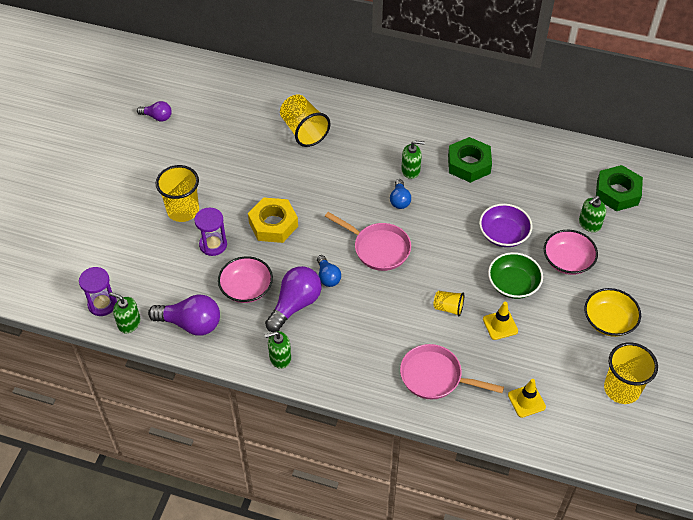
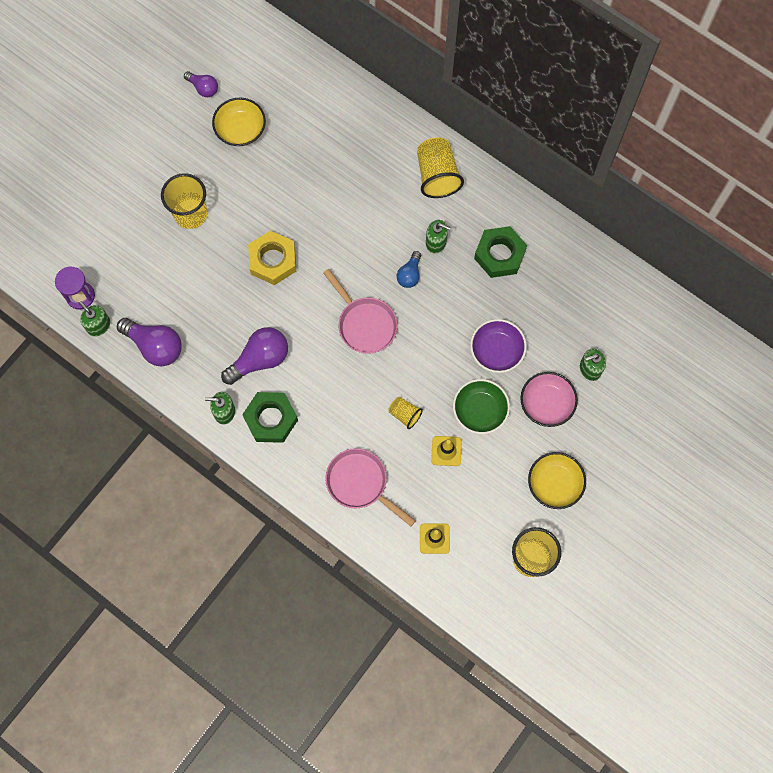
camera: 20 degrees right, 20 degrees up
(202, 137) = (240, 129): none -> yellow bowl
(213, 245) = (206, 264): purple hourglass -> none
(246, 288) = (220, 325): pink bowl -> none
(304, 131) = (346, 156): yellow cup -> yellow cup (437, 175)
(328, 277) = (303, 339): blue light bulb -> none
(617, 192) = (638, 341): green nut -> green nut (271, 419)

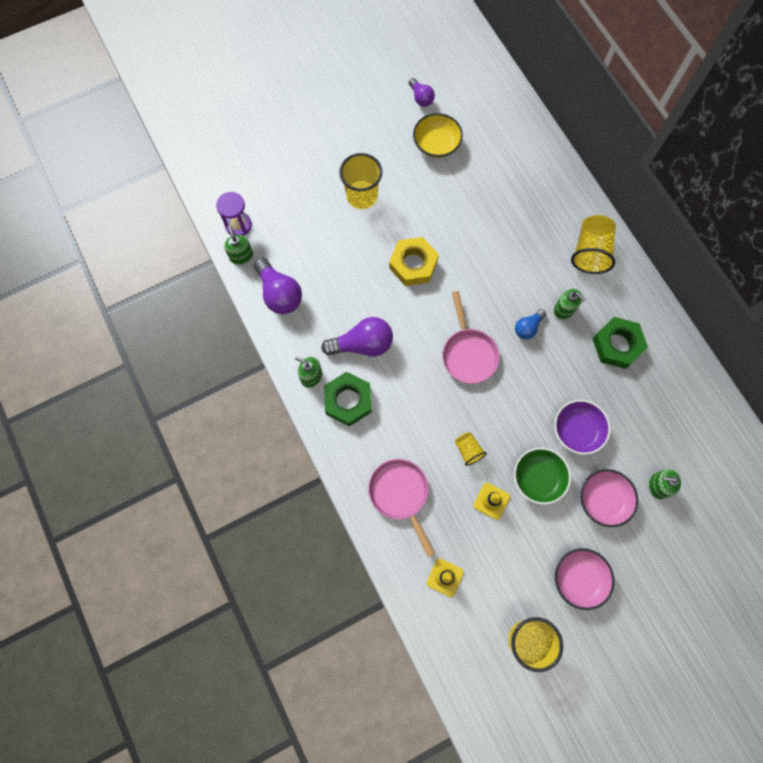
camera: 25 degrees right, 0 degrees up
(554, 484) = (579, 578): yellow bowl -> pink bowl

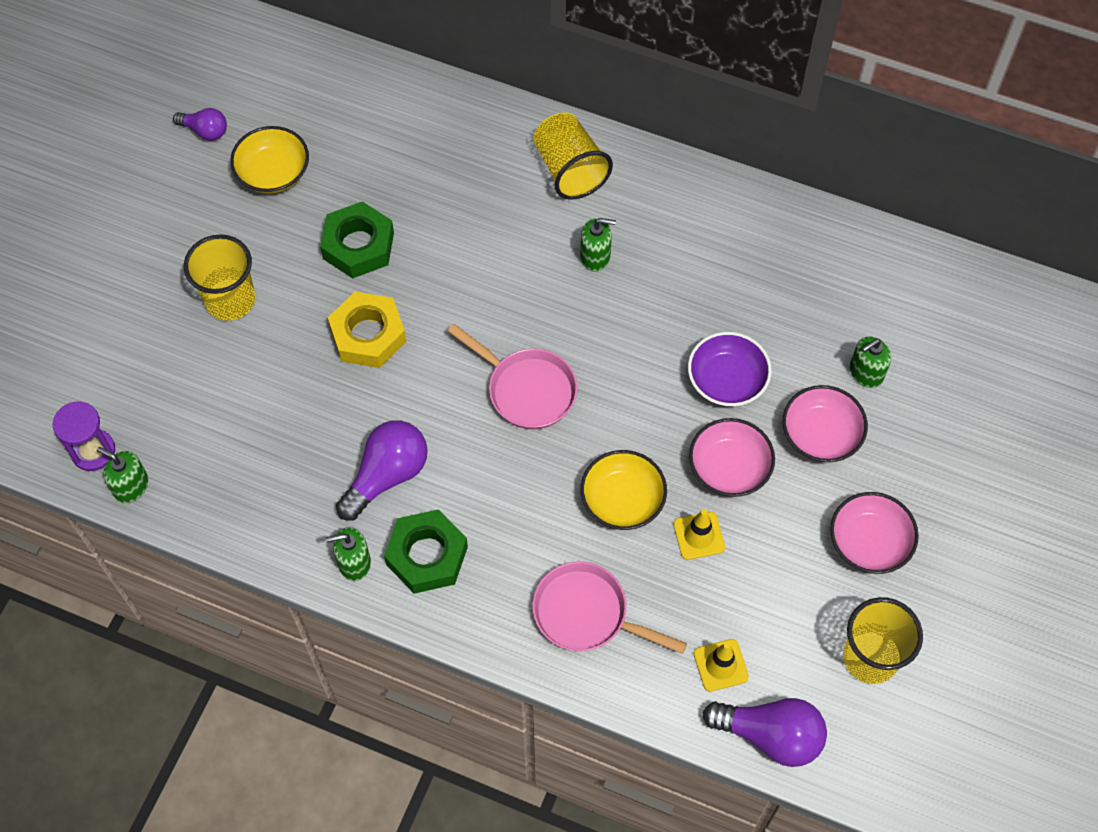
camera: 40 degrees left, 10 degrees down
(279, 294) = (224, 495): purple light bulb -> purple light bulb (770, 735)
(468, 450) = (622, 500): yellow cup -> yellow bowl
(528, 328) = (571, 308): blue light bulb -> none
(538, 478) = (729, 468): green bowl -> pink bowl
(617, 345) = (689, 252): green nut -> green nut (358, 245)

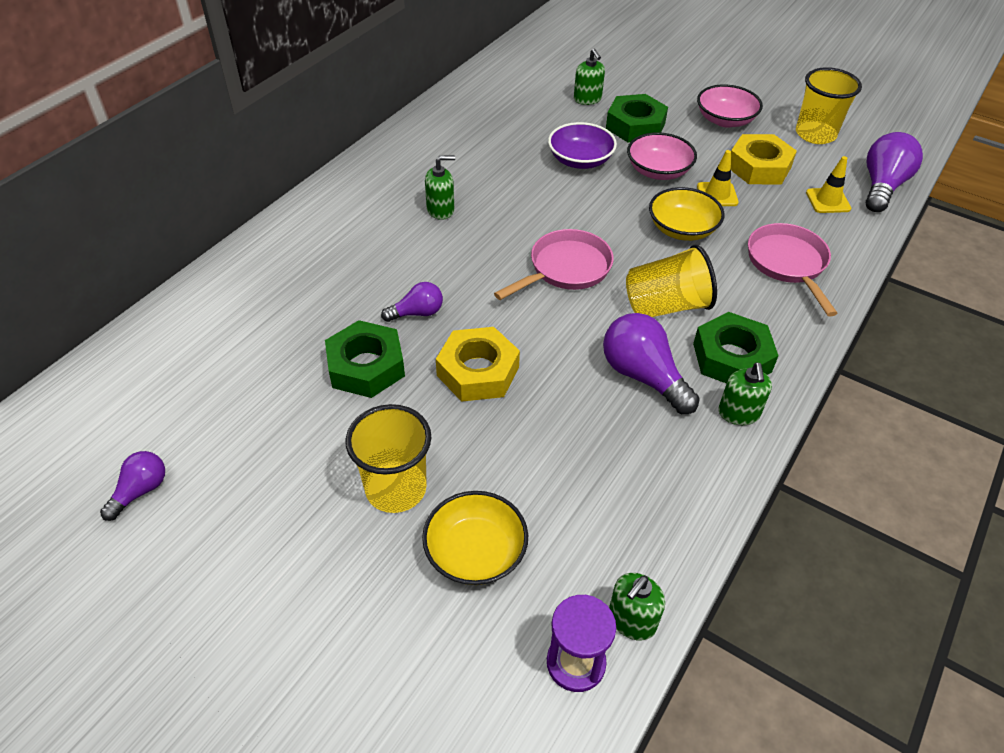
camera: 80 degrees left, 15 degrees down
(273, 172) = (237, 429): yellow bowl -> yellow bowl (475, 552)
(434, 270) = (417, 313): none -> purple light bulb
(569, 170) = (343, 212): yellow cup -> yellow cup (666, 306)
(586, 614) = (788, 264): pink pan -> pink pan turned 135 degrees clockwise
(595, 256) = (440, 210): green soap dispenser -> green soap dispenser turned 60 degrees clockwise
(771, 584) = (759, 167): none -> yellow nut
(821, 434) = (635, 126): pink bowl -> green nut

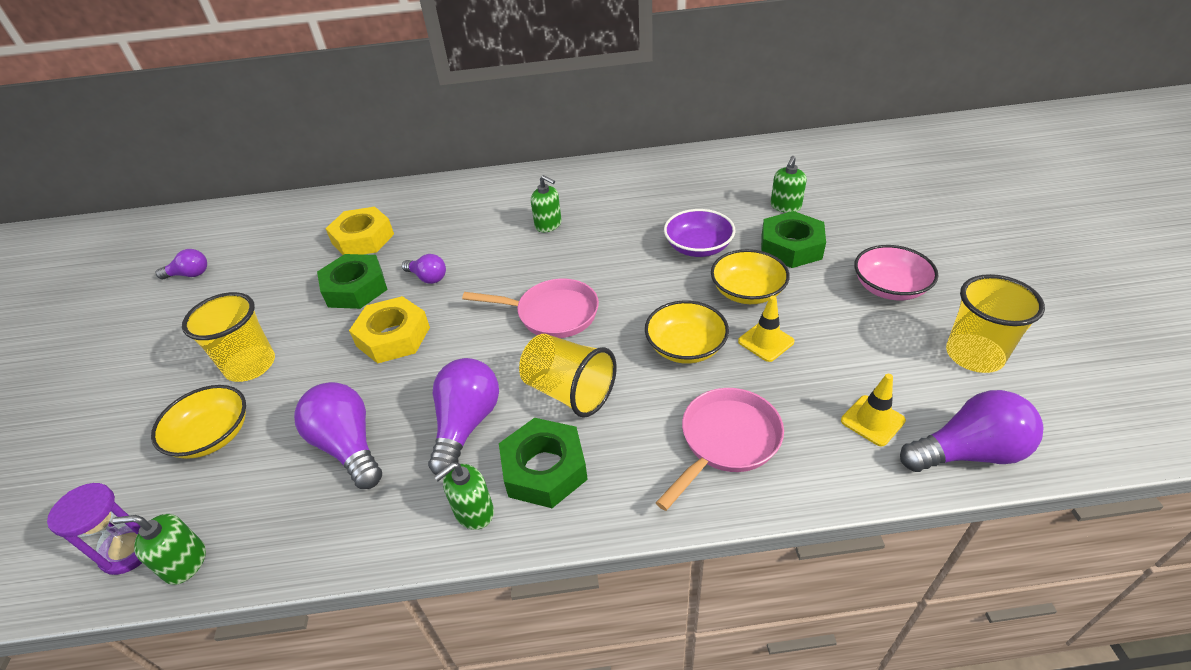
camera: 55 degrees right, 5 degrees down
(594, 457) = (348, 446): none -> purple light bulb
(658, 171) = (747, 291): pink bowl -> yellow bowl
(759, 167) = (851, 345): yellow nut -> yellow nut (363, 239)

